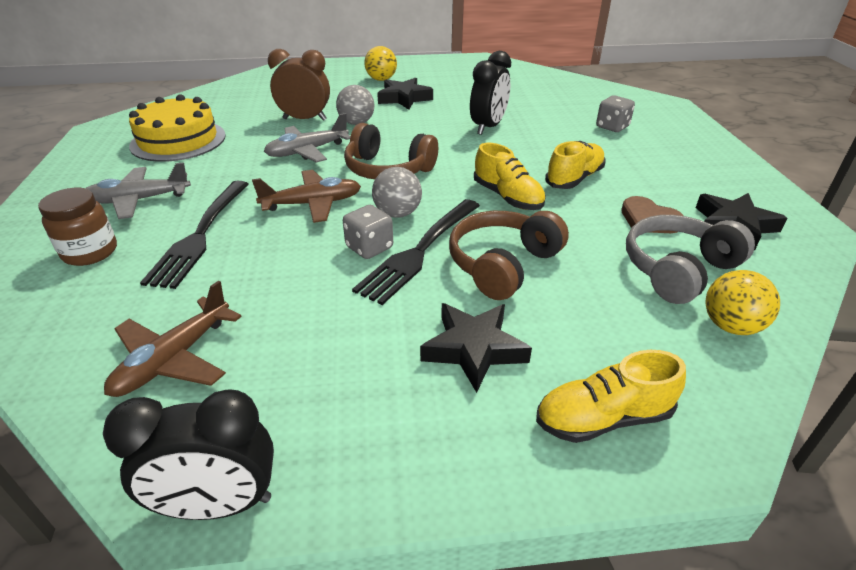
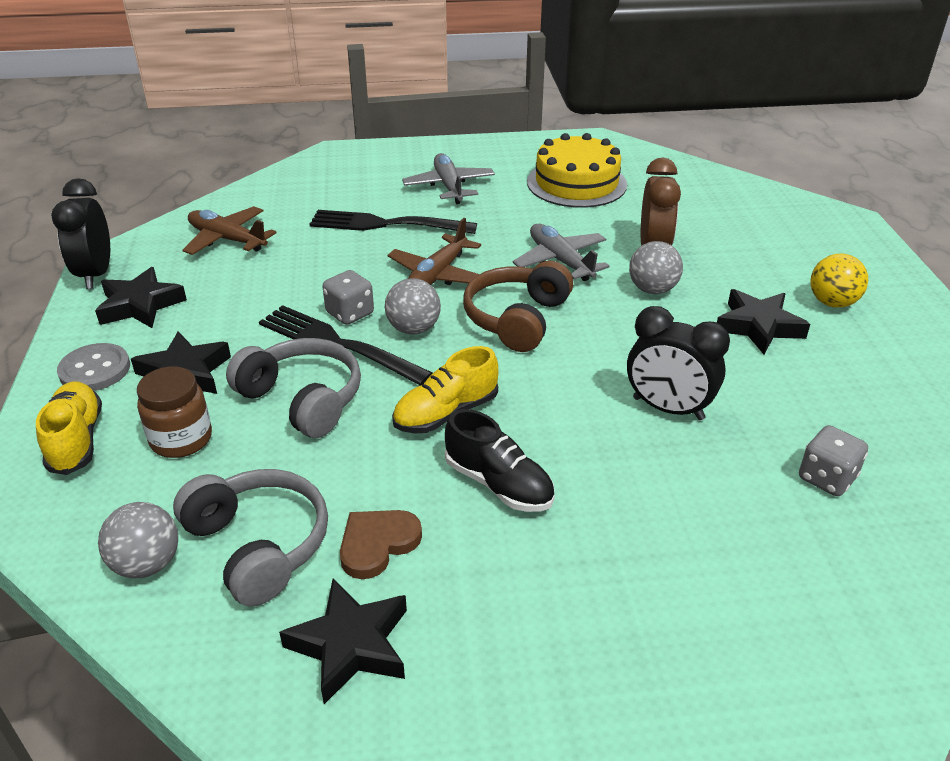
camera: 90 degrees right, 0 degrees up
(90, 252) = (367, 183): brown jar -> brown jar (181, 439)
(312, 204) = (437, 275): brown plane -> brown plane turned 45 degrees clockwise
(325, 421) = (140, 305): none -> black star
(472, 436) = (95, 370): none -> grey button
(502, 264) = (303, 399): brown headphones -> grey headphones
(574, 178) = (499, 484): yellow shoe -> black shoe
(612, 127) = (707, 567): grey dice -> grey dice (826, 478)
(730, 326) = (147, 564): yellow ball -> grey ball

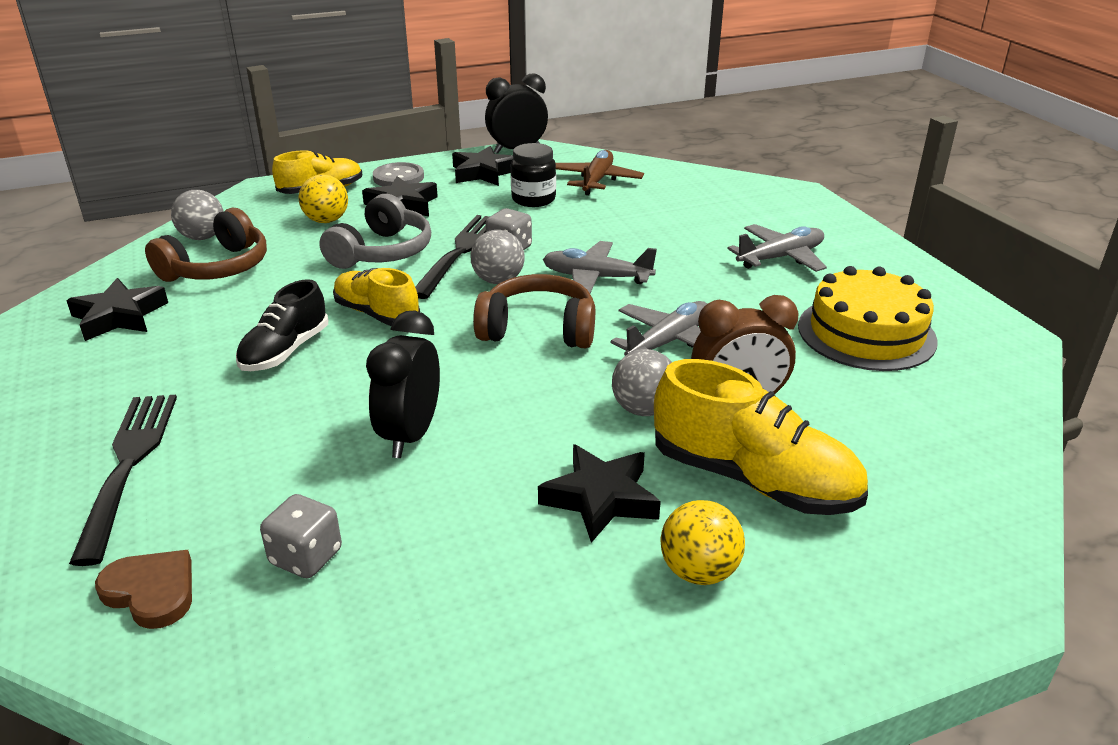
camera: 75 degrees right, 5 degrees down
(181, 439) = (326, 220): brown jar -> yellow ball
(242, 283) = (533, 199): none -> black jar
(259, 545) = (217, 268): grey headphones -> brown headphones
(377, 544) = (216, 310): brown heart -> brown heart (151, 591)
(387, 224) = (674, 239): black fork -> black fork (128, 466)
(437, 275) = (596, 278): brown plane -> grey plane
(742, 264) = (754, 480): none -> yellow shoe

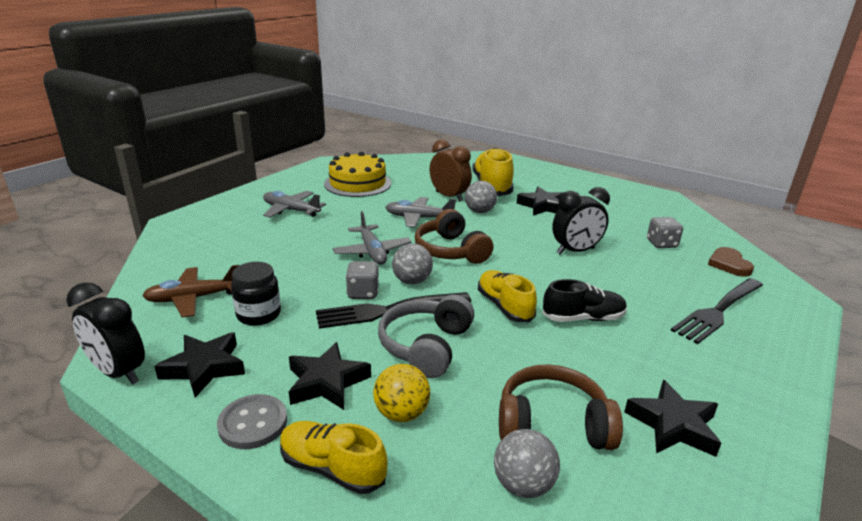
camera: 125 degrees left, 5 degrees down
(376, 314) = (504, 306): yellow shoe -> yellow shoe turned 150 degrees clockwise
(382, 252) = (426, 346): grey headphones -> grey headphones turned 60 degrees counterclockwise
(699, 571) = (547, 186): yellow ball -> none

